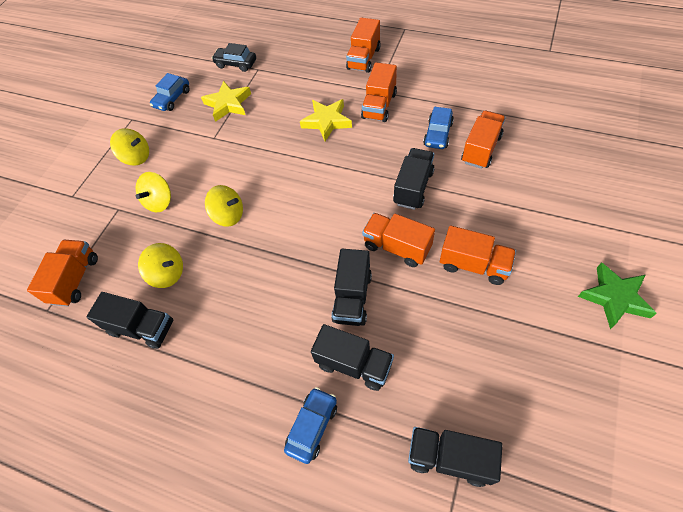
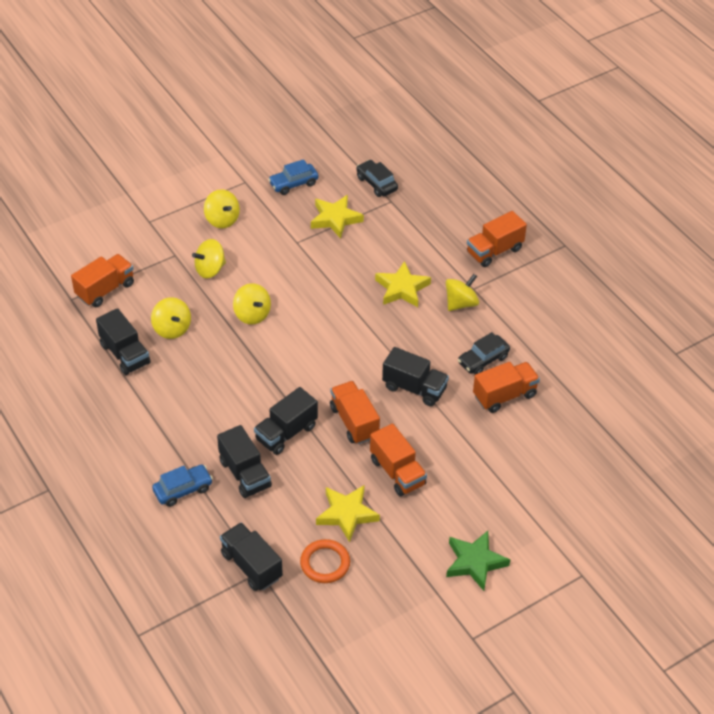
camera: 30 degrees right, 10 degrees down
(379, 106) = (461, 303): orange truck -> yellow spinning top
(413, 188) = (414, 388): black truck -> black truck turned 60 degrees clockwise
(438, 134) = (483, 360): blue car -> black car
(475, 334) = (347, 514): none -> yellow star
(507, 399) = (325, 563): none -> orange ring

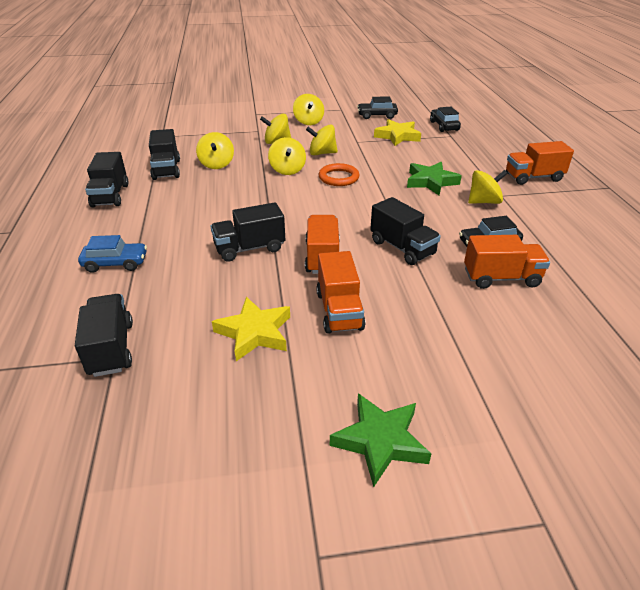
camera: 25 degrees right, 10 degrees down
(105, 290) = (190, 136): orange truck -> none
(245, 474) = (183, 268): black truck -> black truck (110, 195)
(271, 275) = (322, 153): none -> yellow spinning top
(293, 184) = (377, 116): blue car -> black car
(325, 563) = (190, 374): orange ring -> orange ring (338, 177)
(402, 288) = (431, 182): yellow star -> green star

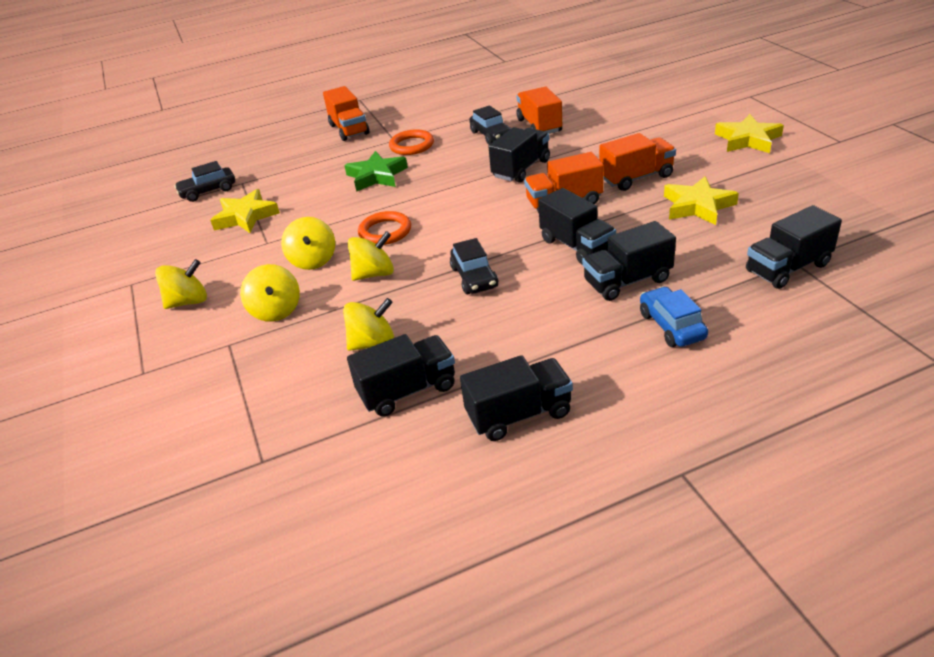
camera: 100 degrees left, 0 degrees up
(183, 259) = (627, 281): none -> black truck
(377, 116) = (165, 246): black car -> black car (474, 277)
(380, 441) = (748, 139): green star -> yellow star
(484, 202) = (412, 145): yellow spinning top -> orange ring

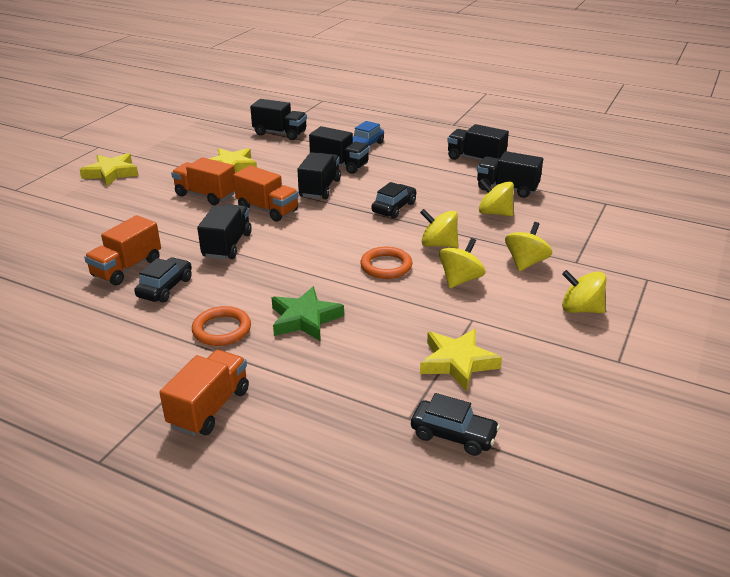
camera: 135 degrees left, 5 degrees down
(521, 169) = (227, 245): black truck -> black truck turned 105 degrees clockwise

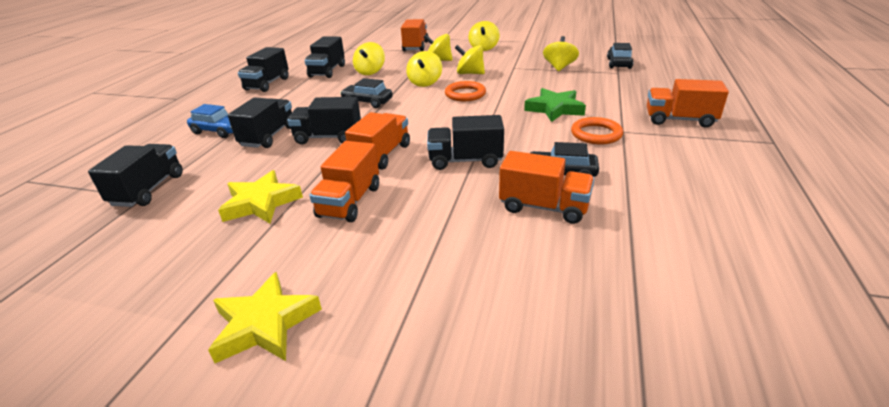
camera: 100 degrees left, 0 degrees up
(457, 362) = (559, 67): yellow star -> yellow spinning top
(602, 251) = (415, 46): none -> orange truck

